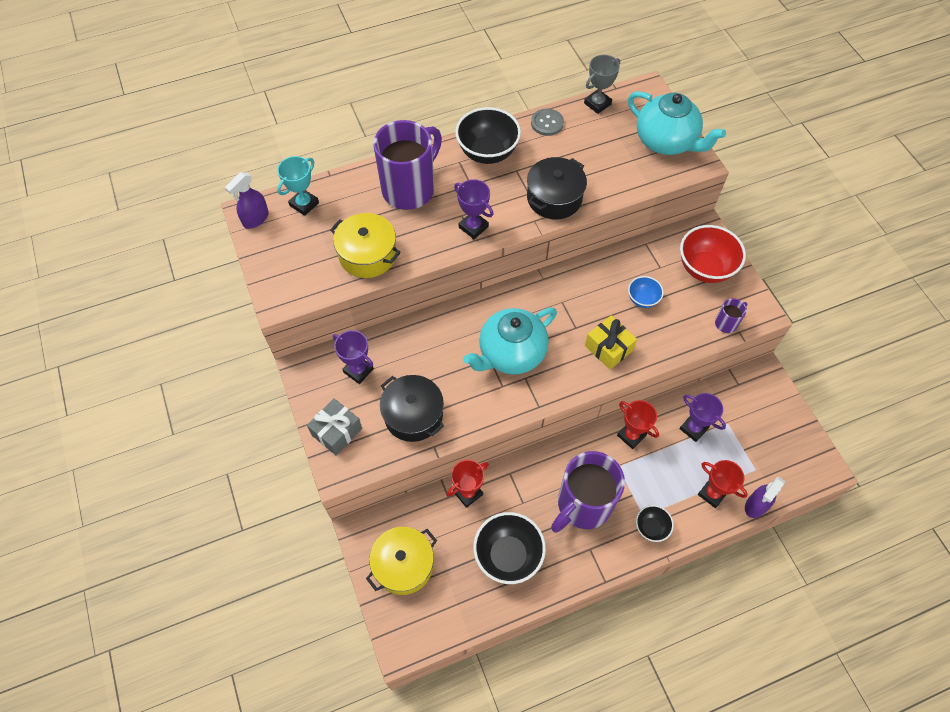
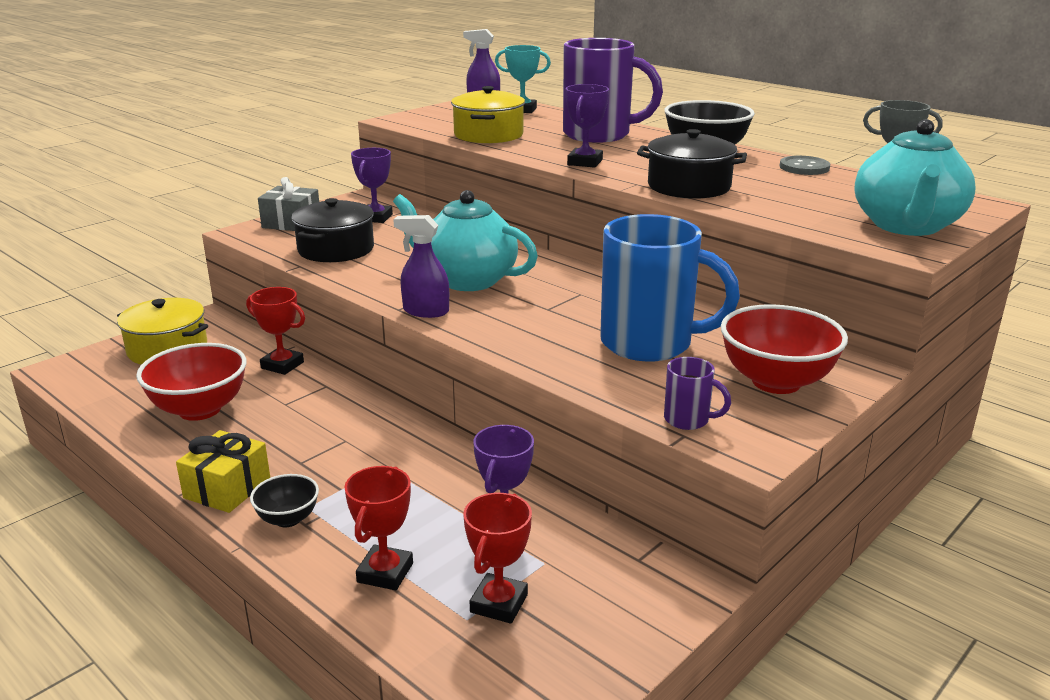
camera: 65 degrees right, 35 degrees down
(508, 555) = (200, 409): black bowl -> red bowl
(582, 505) = (301, 449): purple mug -> none
(608, 348) = (535, 335): yellow gift -> yellow gift (227, 488)
(631, 435) = (447, 466): red trophy -> red trophy (499, 603)
(642, 299) = (650, 343): blue bowl -> blue mug
(756, 505) = (387, 634): purple spray bottle -> purple spray bottle (425, 311)

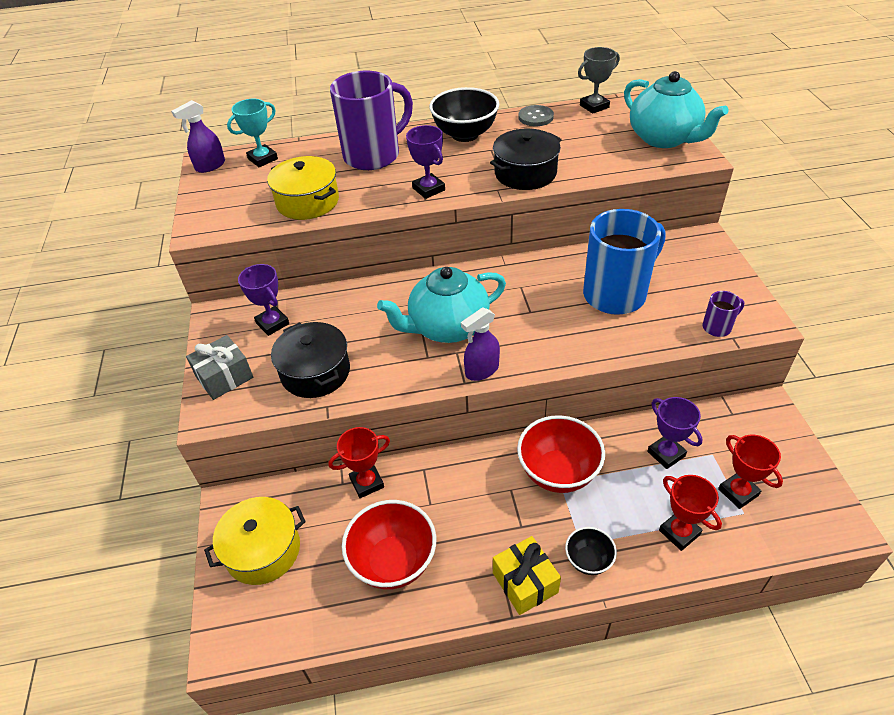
camera: 50 degrees left, 20 degrees up
(776, 382) = (698, 273): red bowl -> red bowl (558, 472)

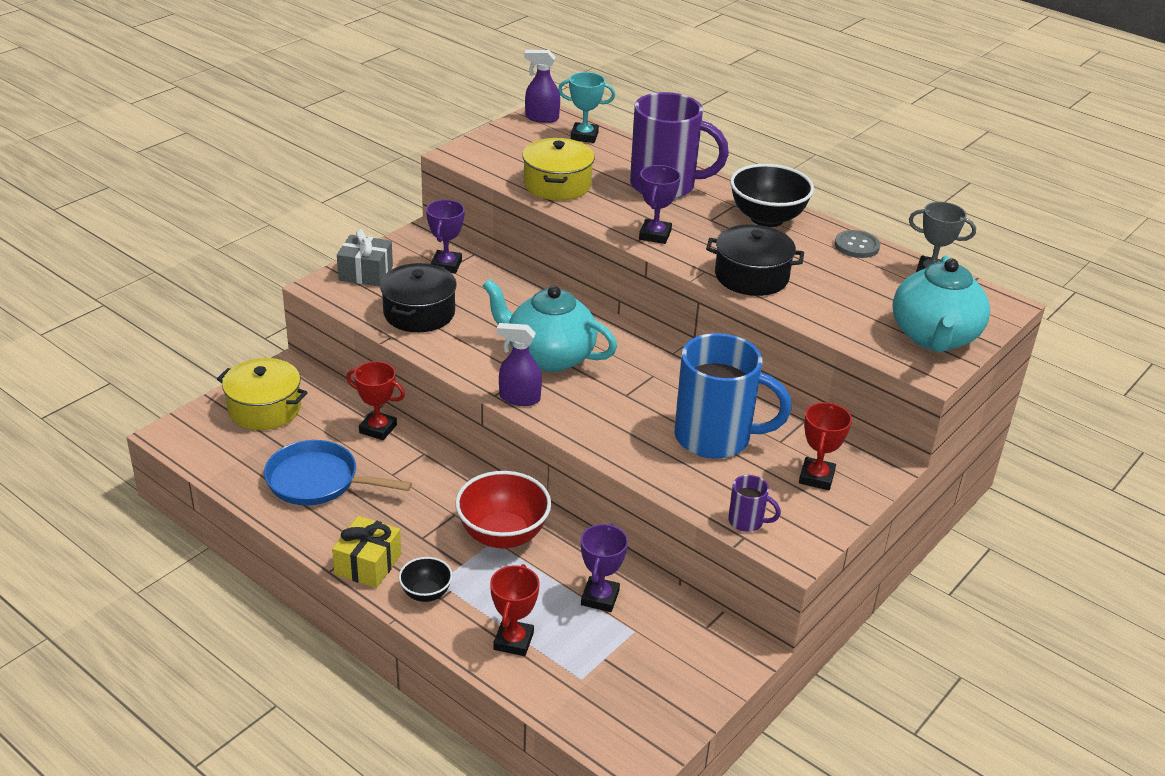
camera: 45 degrees right, 10 degrees down
(393, 562) = (318, 481): red bowl -> blue pan
(738, 492) = (603, 666): red trophy -> red trophy (816, 477)

